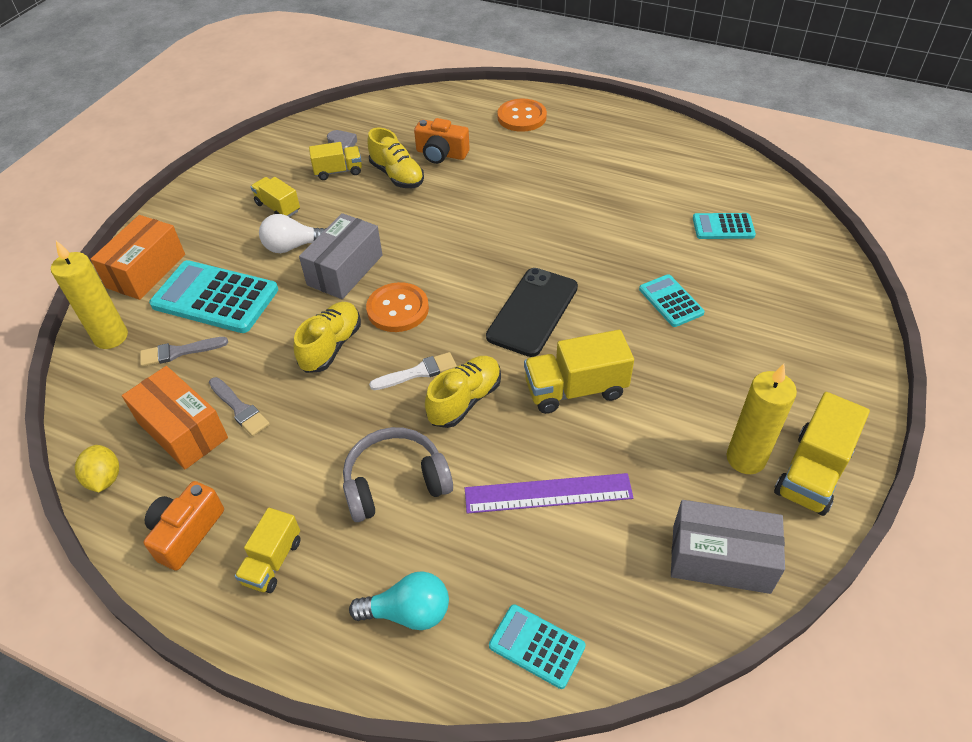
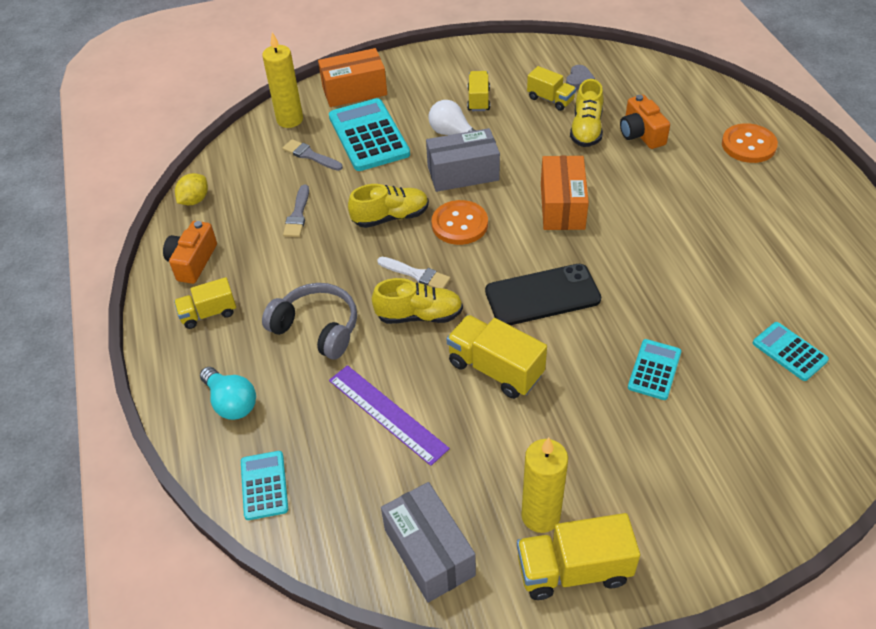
camera: 50 degrees right, 0 degrees up
(182, 430) = (257, 204): orange box -> orange box (562, 206)
(186, 533) = (192, 262): orange camera -> orange camera turned 60 degrees counterclockwise

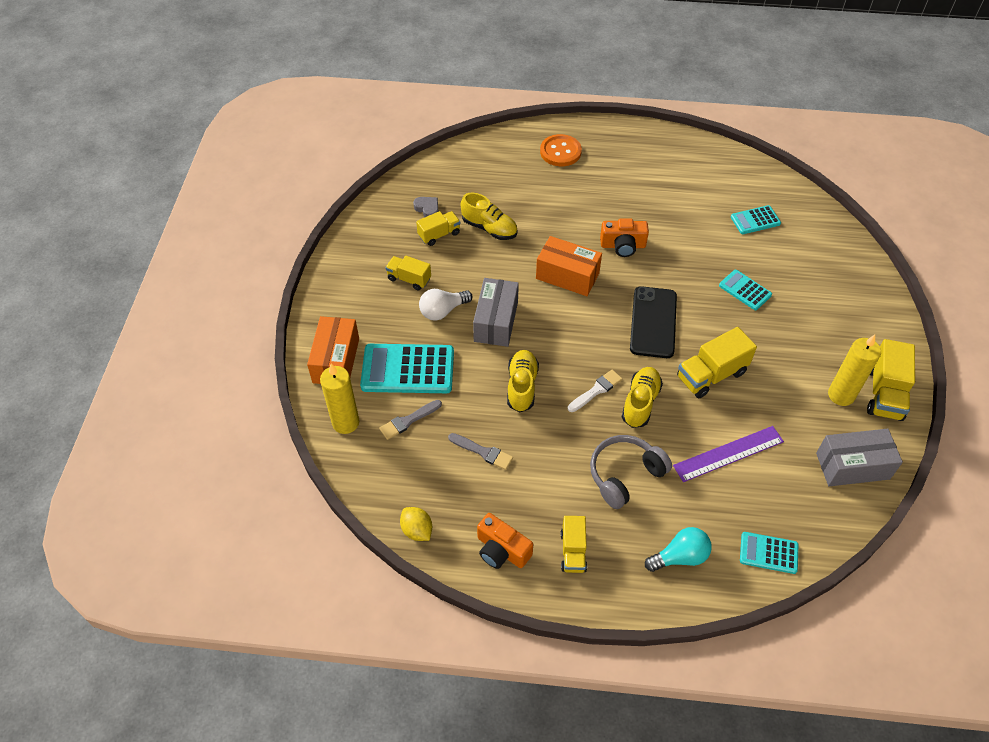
camera: 70 degrees left, 5 degrees up
(459, 224) = (554, 344): orange button -> none
(641, 134) = (514, 200): orange camera -> orange camera (623, 245)

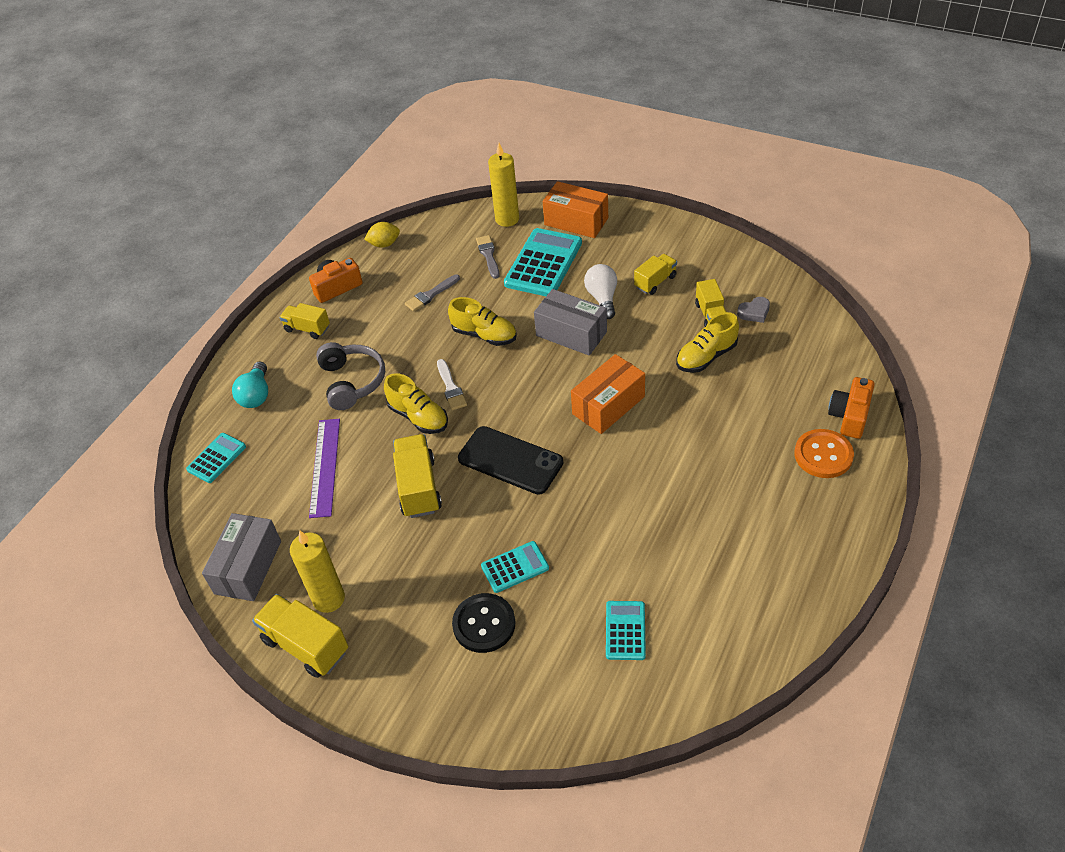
camera: 115 degrees right, 5 degrees down
(623, 245) = (634, 469): orange camera -> orange camera (849, 416)
(798, 294) = (484, 624): none -> black button

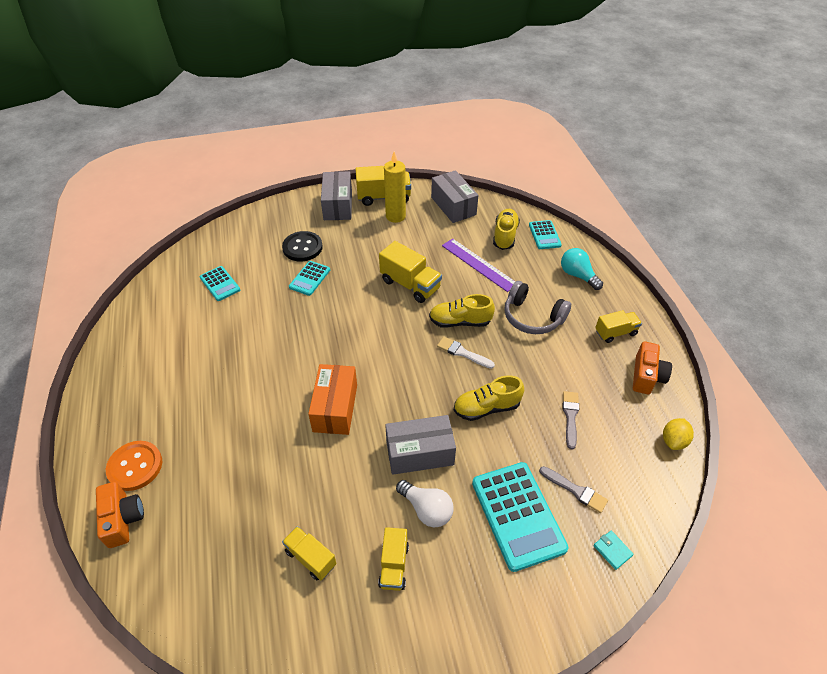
camera: 135 degrees right, 0 degrees up
(376, 673) = (338, 205): none -> grey box
(507, 219) = (612, 550): yellow candle -> turquoise wallet
(510, 460) = (369, 330): black phone -> none
(576, 221) = (545, 599): orange box -> none
(706, 357) = (285, 504): yellow shoe -> yellow shoe (505, 236)
(754, 312) = (268, 590): grey heart -> none

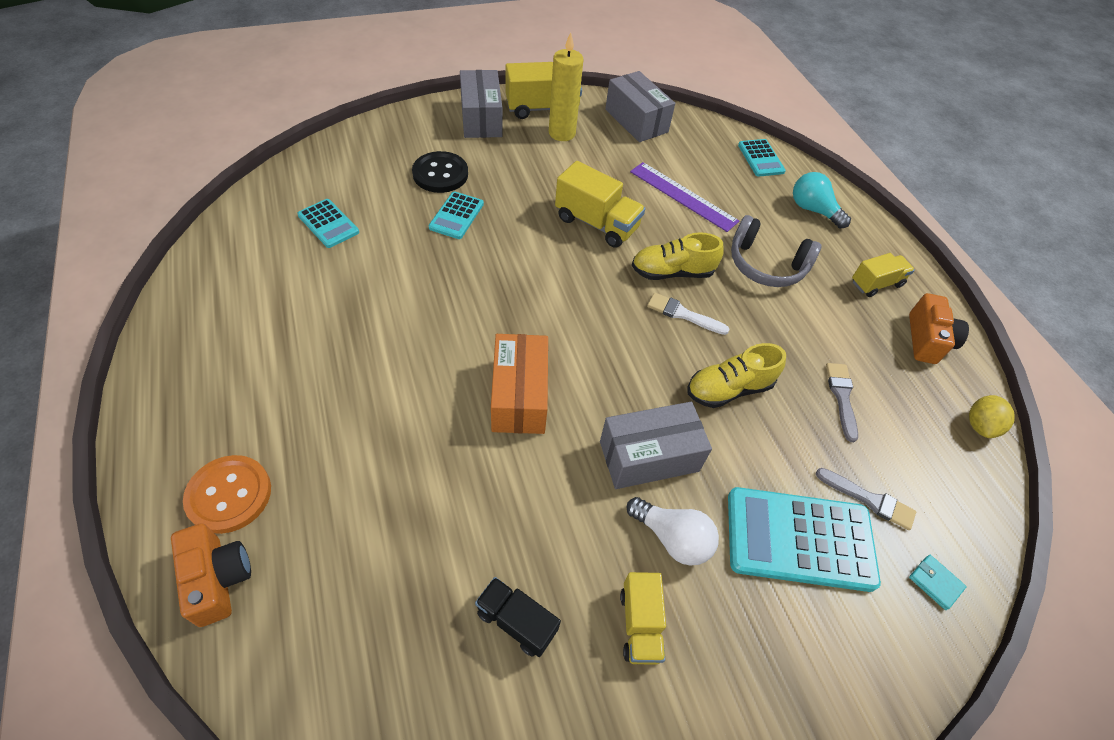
camera: 10 degrees left, 5 degrees up
(310, 558) = (516, 621): yellow truck -> black truck
(505, 236) = (710, 159): yellow shoe -> none
(518, 515) = (799, 539): turquoise calculator -> turquoise calculator turned 120 degrees clockwise

